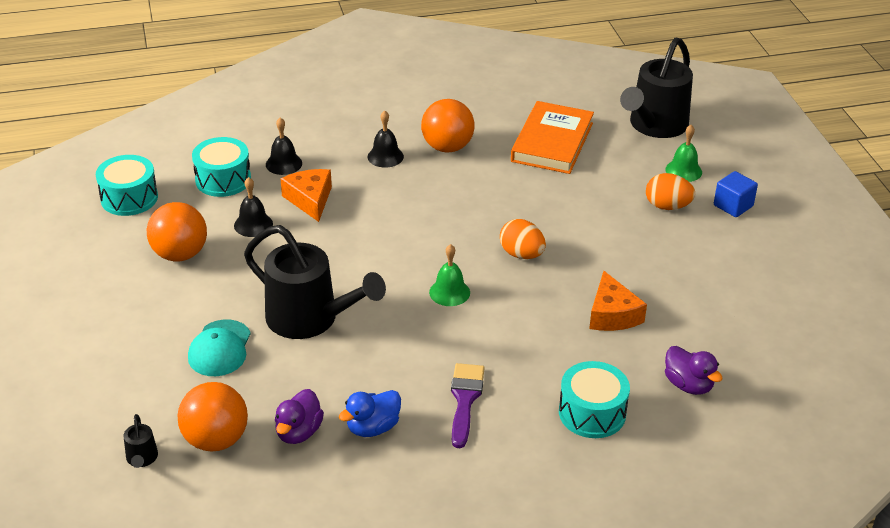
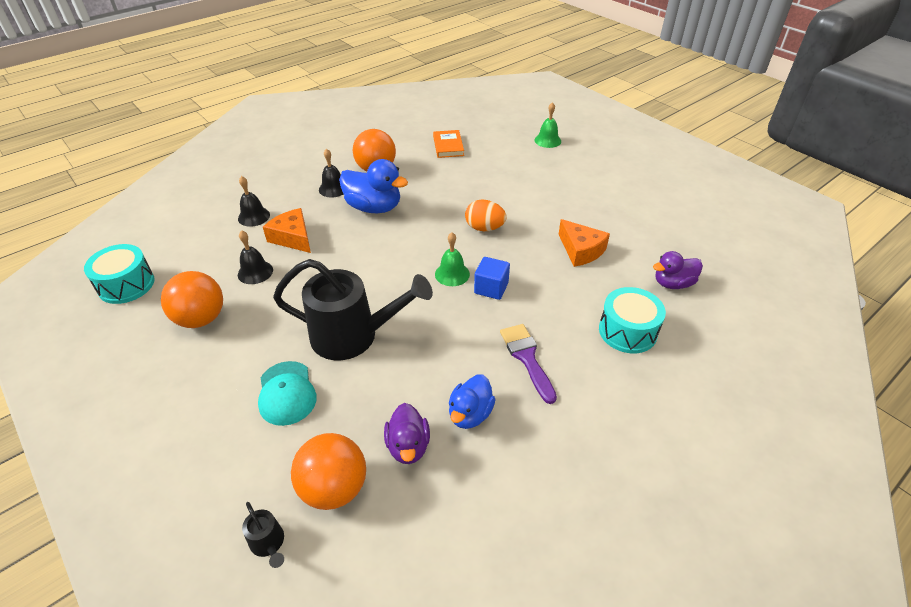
camera: 25 degrees left, 5 degrees up
(223, 180) = (207, 244): turquoise drum -> none
(415, 192) = (374, 207): none -> blue duck
(552, 142) = (448, 146): orange book -> orange book, size x0.57
(654, 126) = (507, 119): black watering can -> none
(667, 206) = (556, 165): orange egg -> none
(688, 385) = (673, 283): purple duck -> purple duck turned 135 degrees clockwise
(733, 206) = (596, 153): blue cube -> blue cube (491, 288)

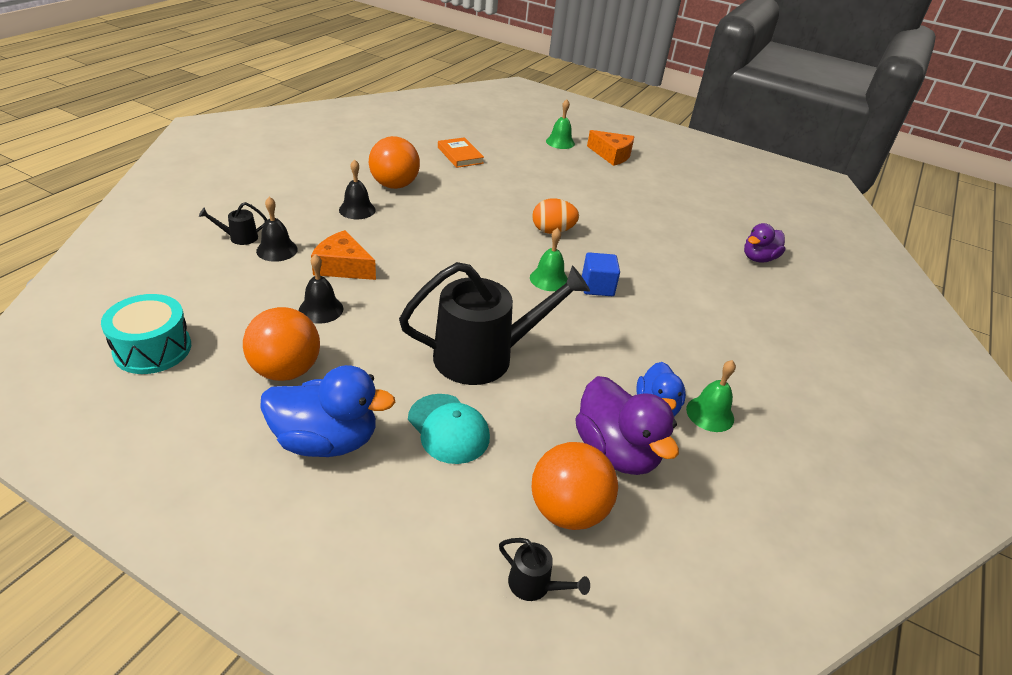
camera: 25 degrees left, 5 degrees down
(233, 202) = (239, 237): none -> black watering can
(374, 207) = (419, 224): blue duck -> blue duck (326, 440)
(408, 446) = (616, 451): purple duck -> purple duck, size x1.56
(516, 431) = (710, 414): none -> green bell
(527, 358) = (675, 345): purple brush -> none
(581, 250) = (659, 240): orange cheese -> orange cheese (612, 155)
(627, 331) = (748, 305): turquoise drum -> none

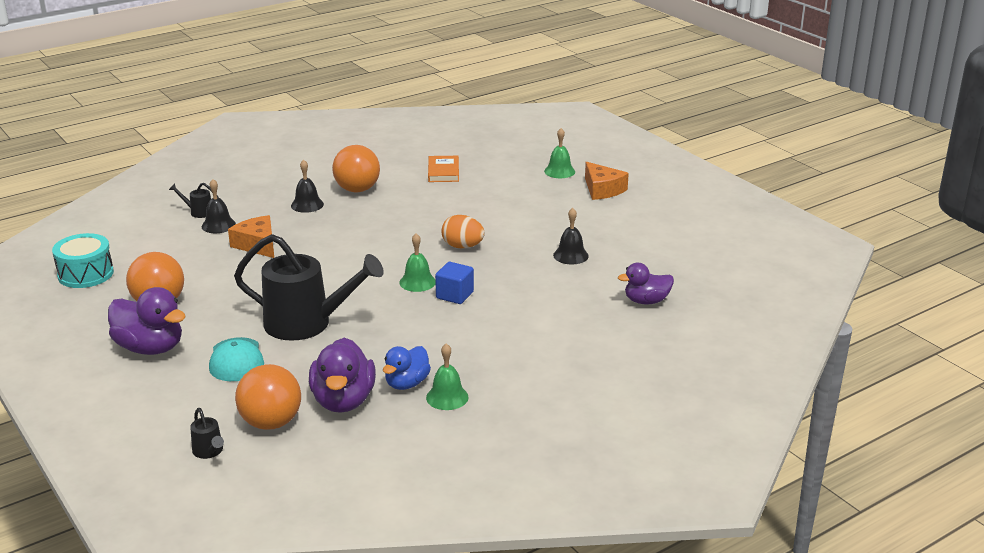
camera: 30 degrees right, 10 degrees down
(321, 309) = (215, 270): black bell -> black bell (570, 255)
(326, 440) = (150, 348): blue duck -> purple duck

